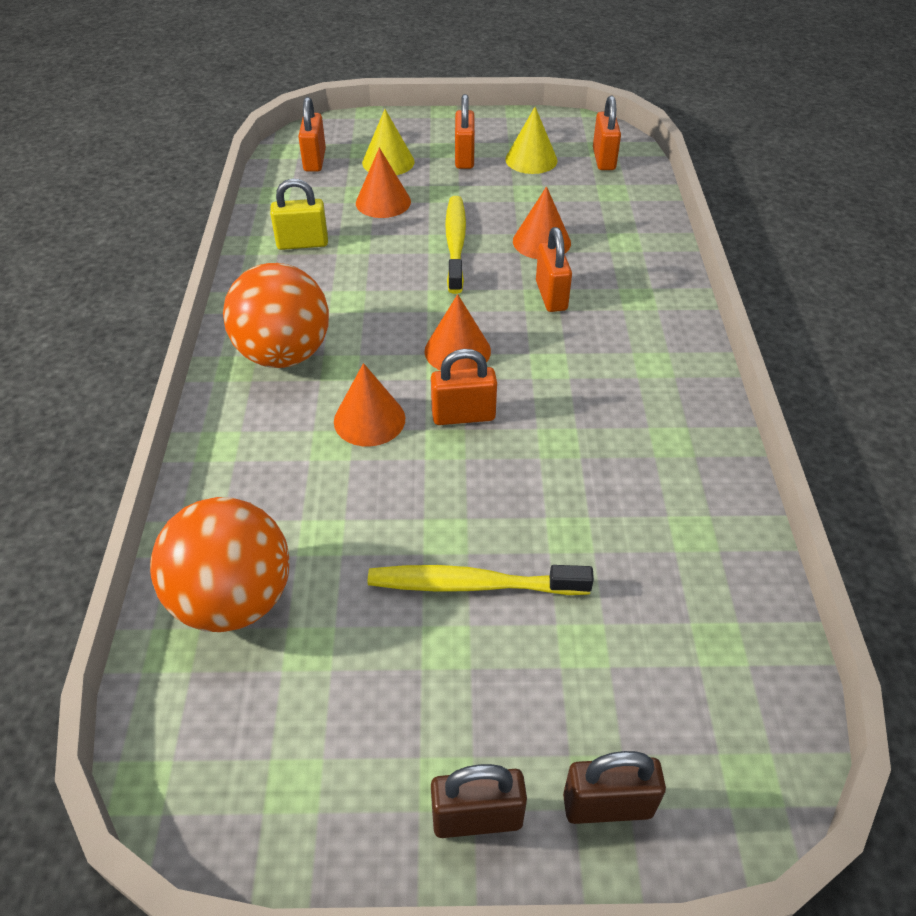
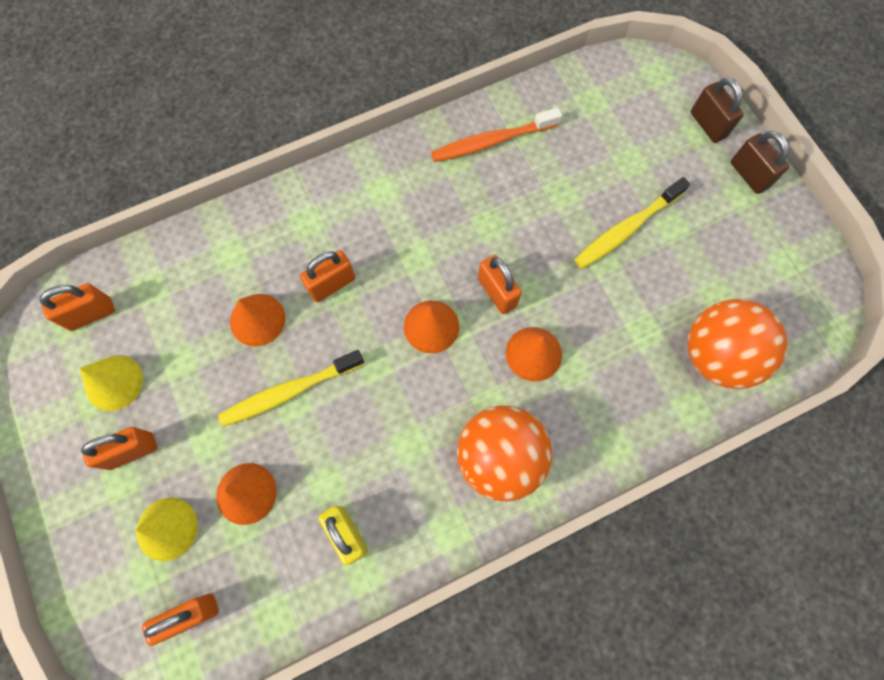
camera: 115 degrees left, 25 degrees up
(473, 585) = (627, 229): yellow toothbrush -> yellow toothbrush turned 75 degrees clockwise
(685, 490) = (492, 141): none -> orange toothbrush

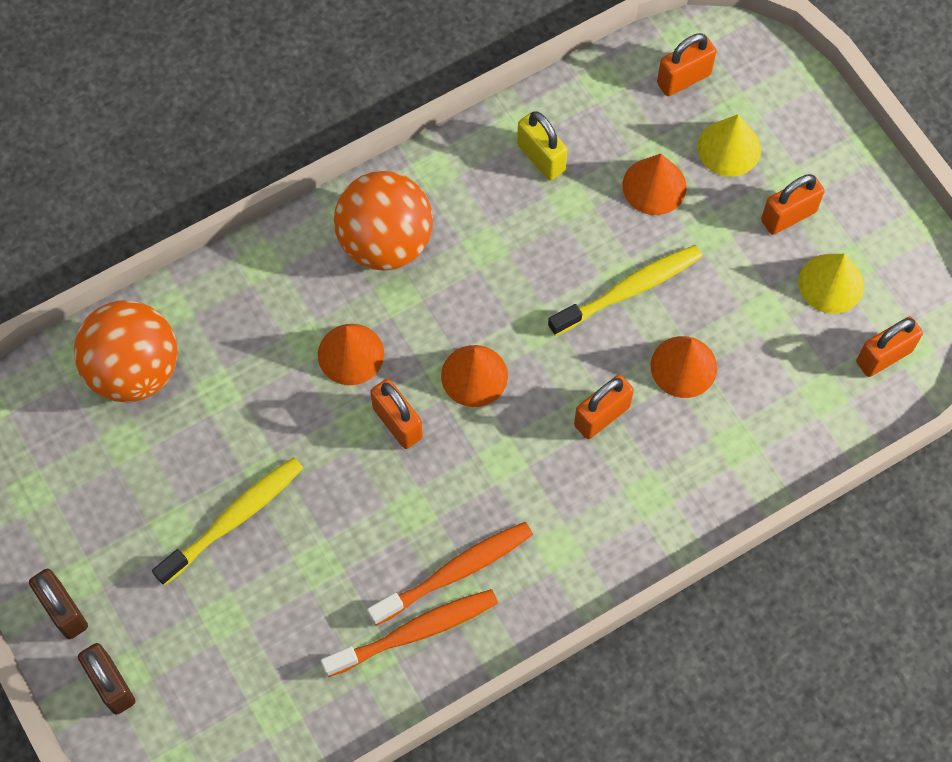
camera: 175 degrees right, 5 degrees down
(460, 178) = (454, 572): none -> orange toothbrush

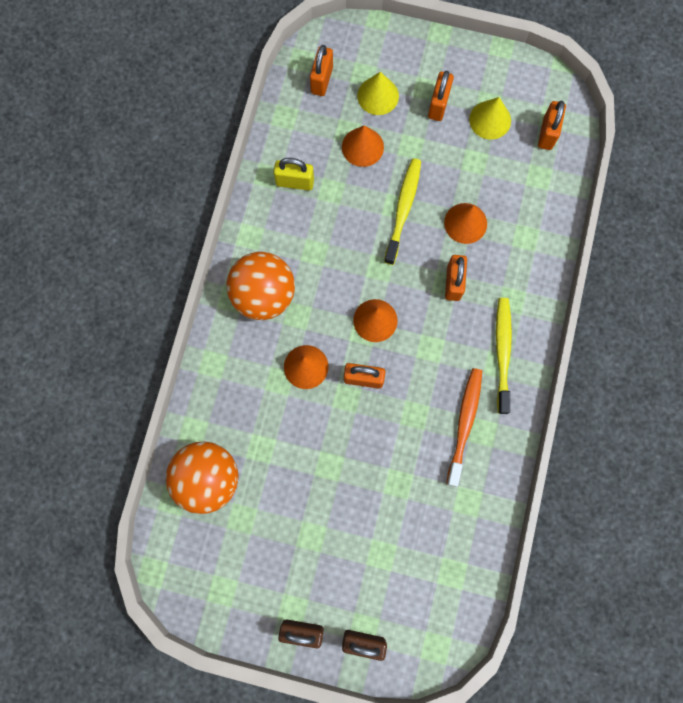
camera: 45 degrees left, 10 degrees up
(233, 519) = (335, 503): yellow toothbrush -> yellow toothbrush (502, 353)
(414, 632) = (476, 471): orange toothbrush -> none

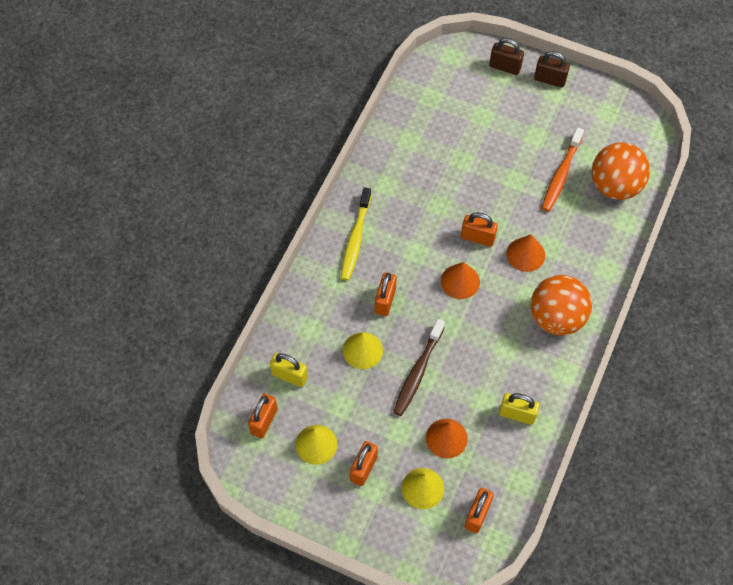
camera: 170 degrees left, 15 degrees down
(403, 210) = (418, 371): yellow toothbrush -> brown toothbrush
(464, 424) = (399, 192): orange toothbrush -> orange toothbrush (561, 174)
(465, 223) = (362, 350): orange cone -> yellow cone
(534, 183) = (289, 376): none -> yellow padlock

